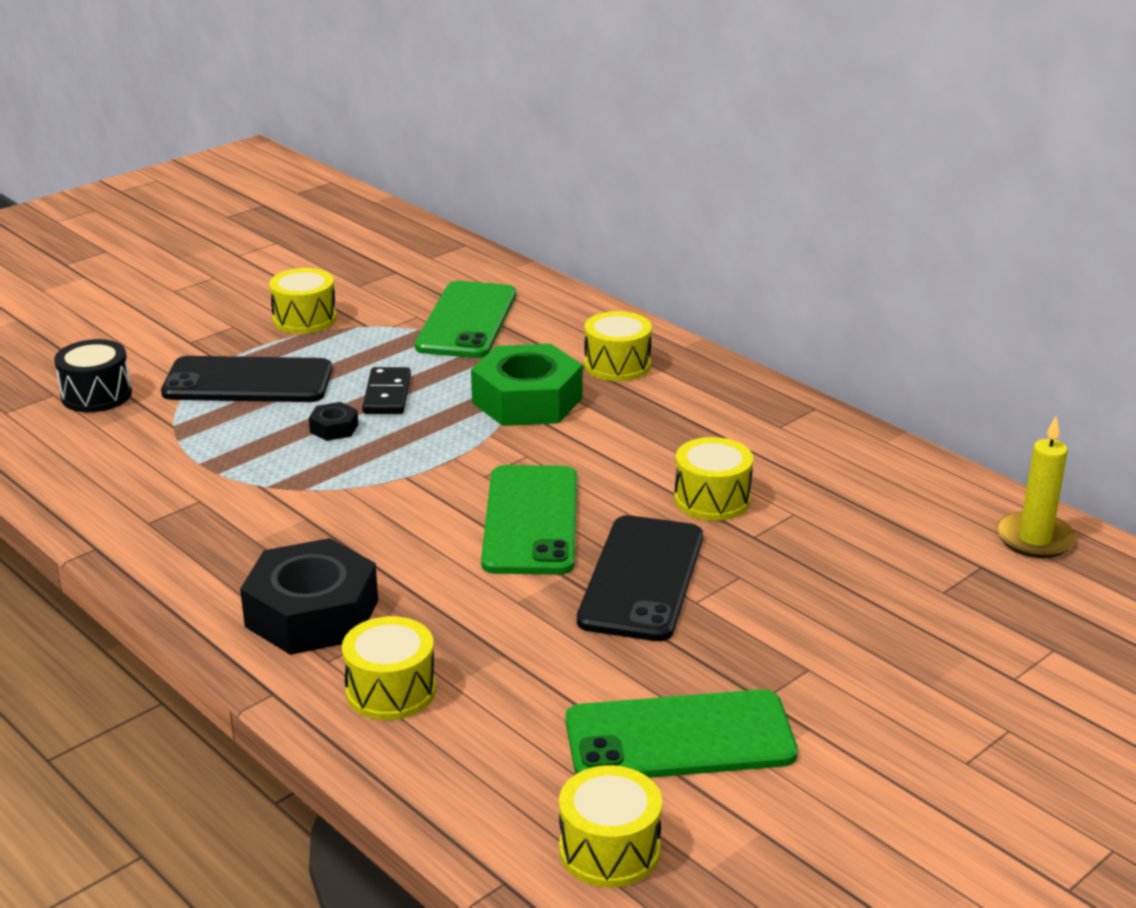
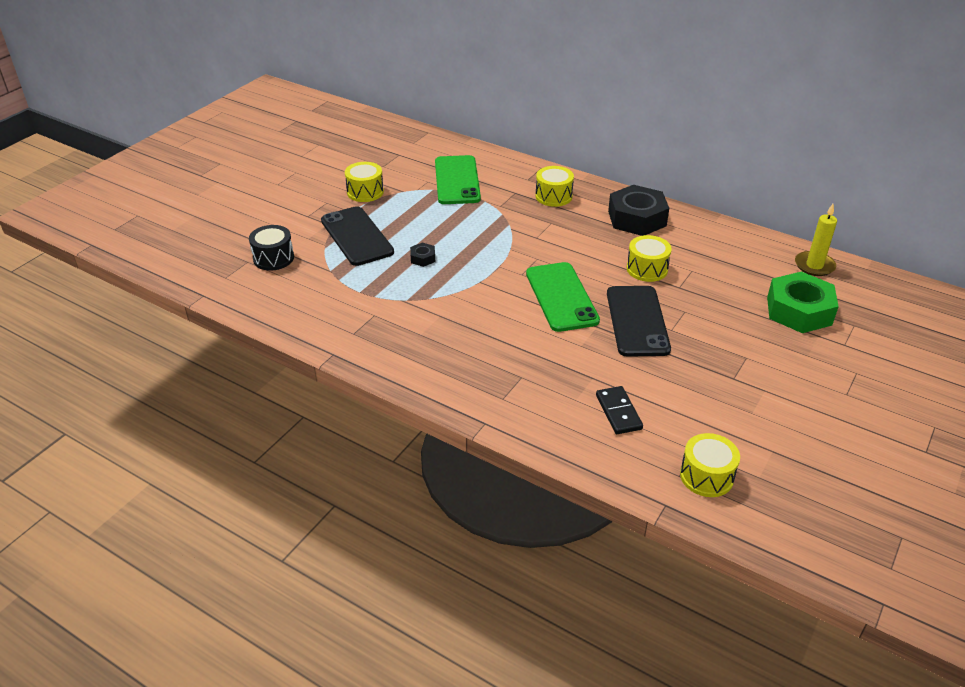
camera: 15 degrees left, 10 degrees up
(248, 381) = (356, 236): black phone -> black phone turned 75 degrees clockwise
(312, 613) = (477, 372): black nut -> black nut (637, 218)
(387, 394) = (440, 233): black domino -> black domino (618, 412)
(391, 691) = (546, 409): yellow drum -> none
(527, 400) = (518, 225): green nut -> green nut (799, 311)
(679, 738) = (706, 408): green phone -> none

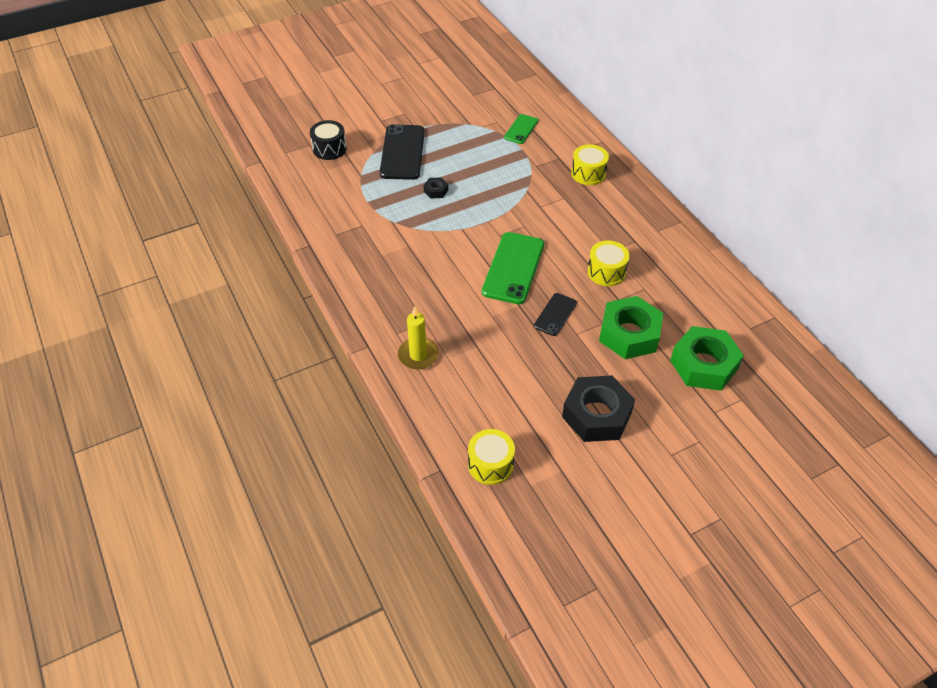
camera: 30 degrees right, 10 degrees up
(365, 192) = (440, 114): yellow drum -> none
(457, 180) = (521, 129): green phone -> green phone, size x0.55
(618, 412) = (471, 383): black domino -> none
(637, 218) = (641, 221): black nut -> black nut (596, 415)
(637, 321) = (555, 314): black phone -> black phone, size x0.55
(716, 311) = (629, 334): none -> green nut
(814, 265) = (761, 329): yellow candle -> yellow candle (418, 355)

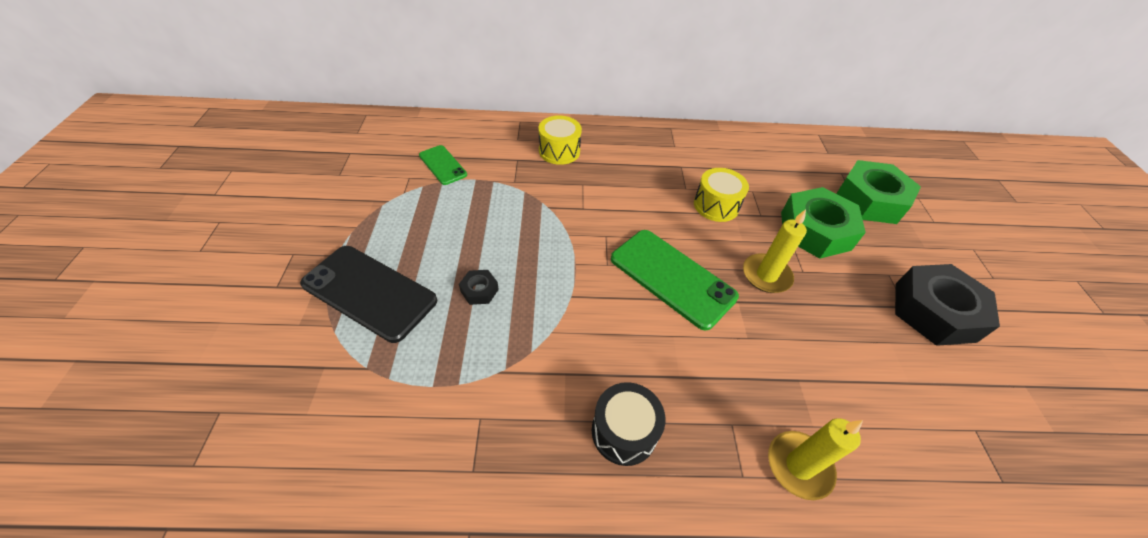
camera: 65 degrees left, 0 degrees up
(329, 149) = (262, 385): black drum -> black drum (624, 431)
(490, 464) = (1022, 464): yellow drum -> none
(555, 314) = (766, 275): black phone -> yellow candle

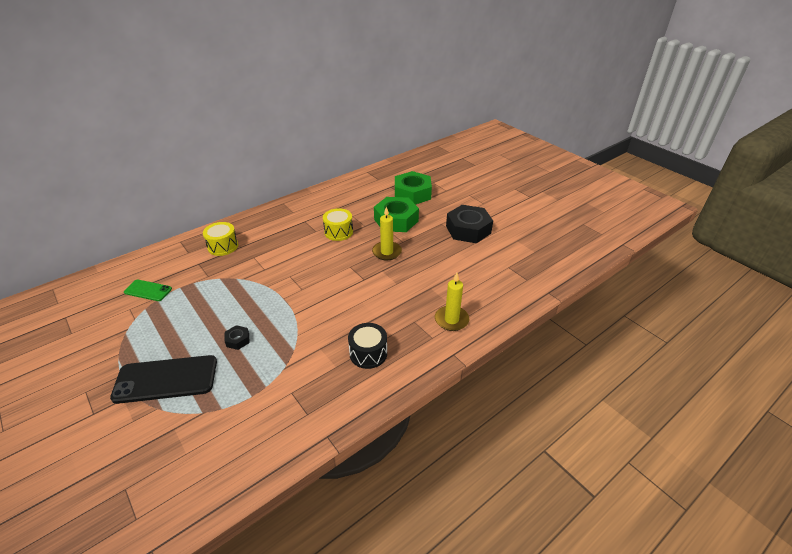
camera: 35 degrees left, 10 degrees down
(672, 277) = (341, 277): green phone -> none

